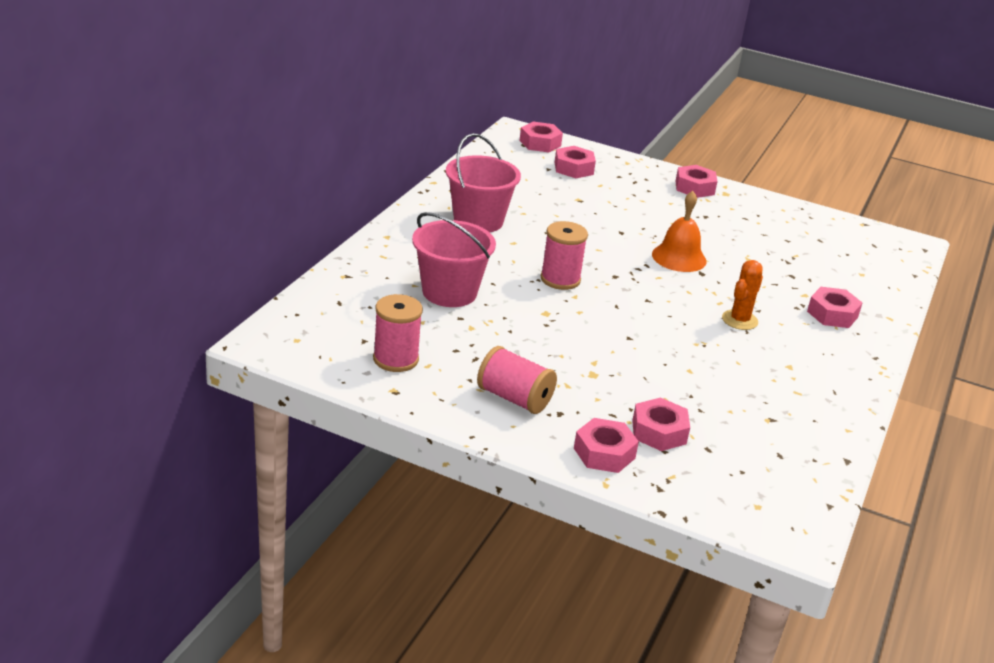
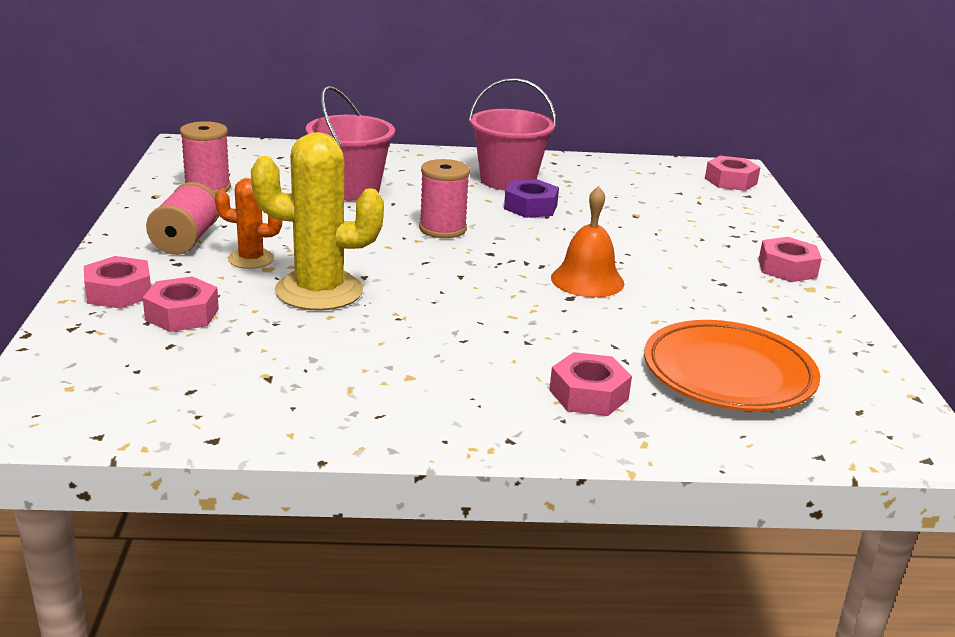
camera: 65 degrees right, 5 degrees down
(539, 231) = (530, 207): none -> purple nut
(573, 168) = (704, 203): pink nut -> none
(646, 363) = (319, 291): none -> yellow cactus
(739, 320) = (484, 332): orange cactus -> orange cactus (251, 259)
(822, 263) = (728, 374): none -> orange plate

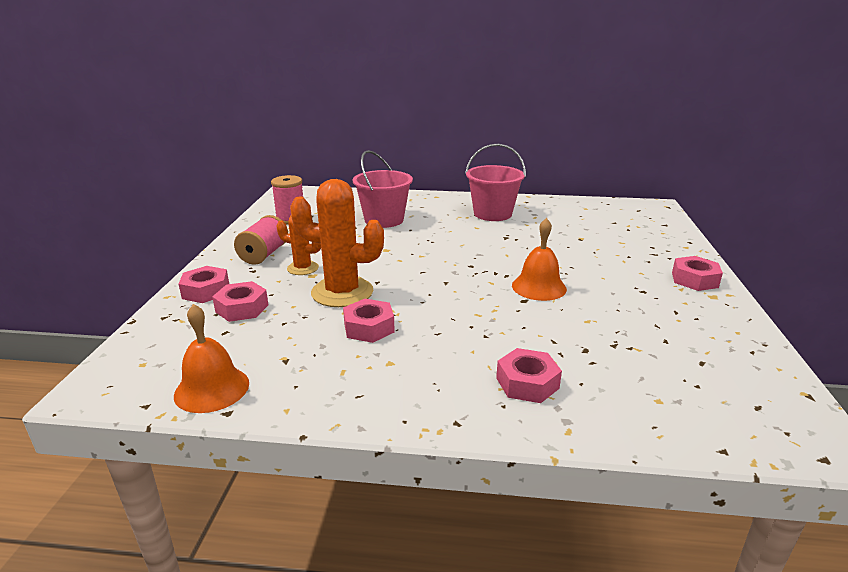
camera: 10 degrees right, 0 degrees up
(181, 414) = (212, 389): none -> orange bell
(319, 291) = (342, 292): yellow cactus -> orange cactus
(442, 229) = (440, 248): pink spool -> none
(530, 207) = (505, 232): purple nut -> none
(728, 374) = (644, 368): orange plate -> none
(730, 181) = (652, 214): pink nut -> pink nut (369, 327)

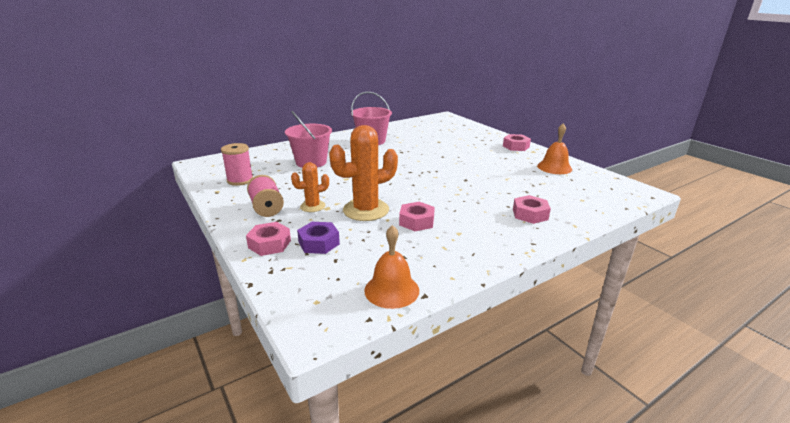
camera: 40 degrees left, 0 degrees up
(242, 308) = (319, 243): pink nut -> purple nut
(539, 287) = (461, 171): orange bell -> orange bell (554, 167)

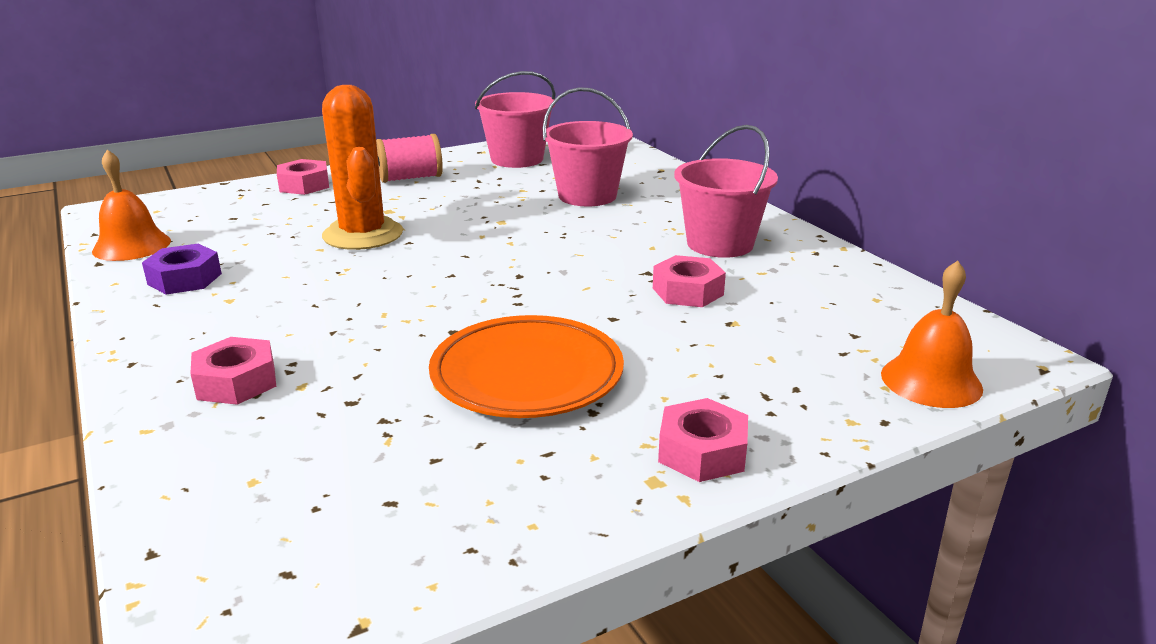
camera: 95 degrees right, 0 degrees up
(240, 180) = (517, 159): pink spool -> pink bucket
(313, 206) = (399, 202): orange cactus -> none
(319, 243) = (284, 208): purple nut -> purple nut (185, 279)
(416, 221) = (295, 269): pink nut -> pink nut (687, 291)
(490, 166) = (527, 375): none -> orange plate
(554, 167) = (495, 491): orange bell -> orange bell (931, 381)

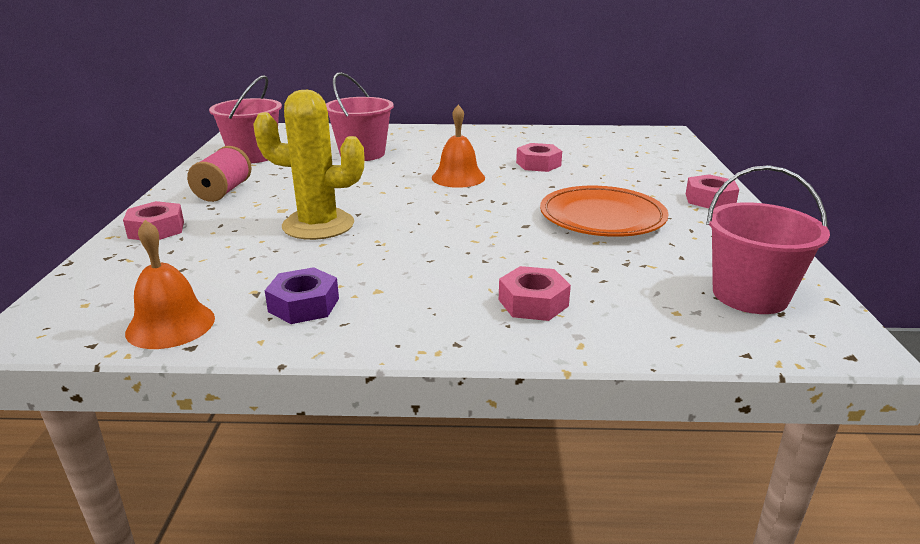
camera: 60 degrees left, 0 degrees up
(363, 235) = (318, 225): orange cactus -> yellow cactus
(720, 244) = (486, 144): pink bucket -> pink bucket (750, 295)
(931, 381) = (675, 149): orange bell -> orange bell (458, 177)

